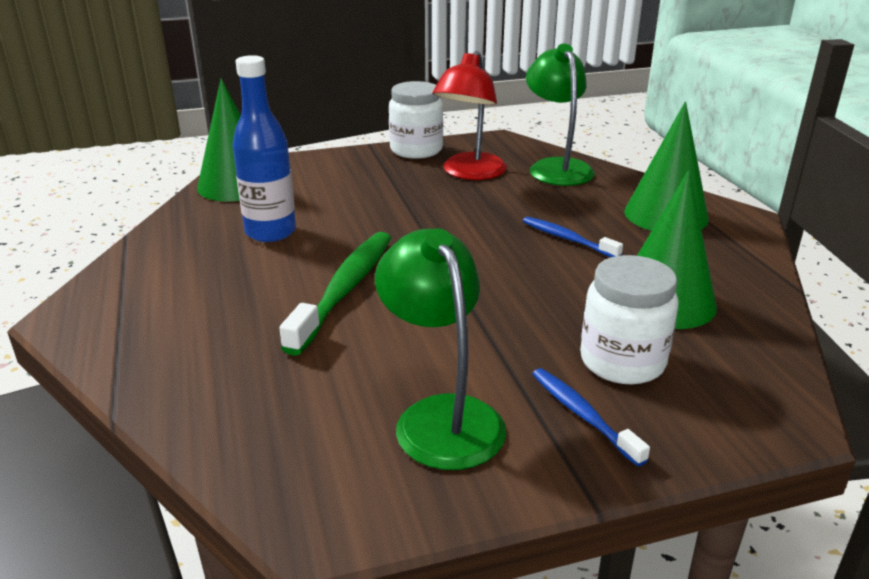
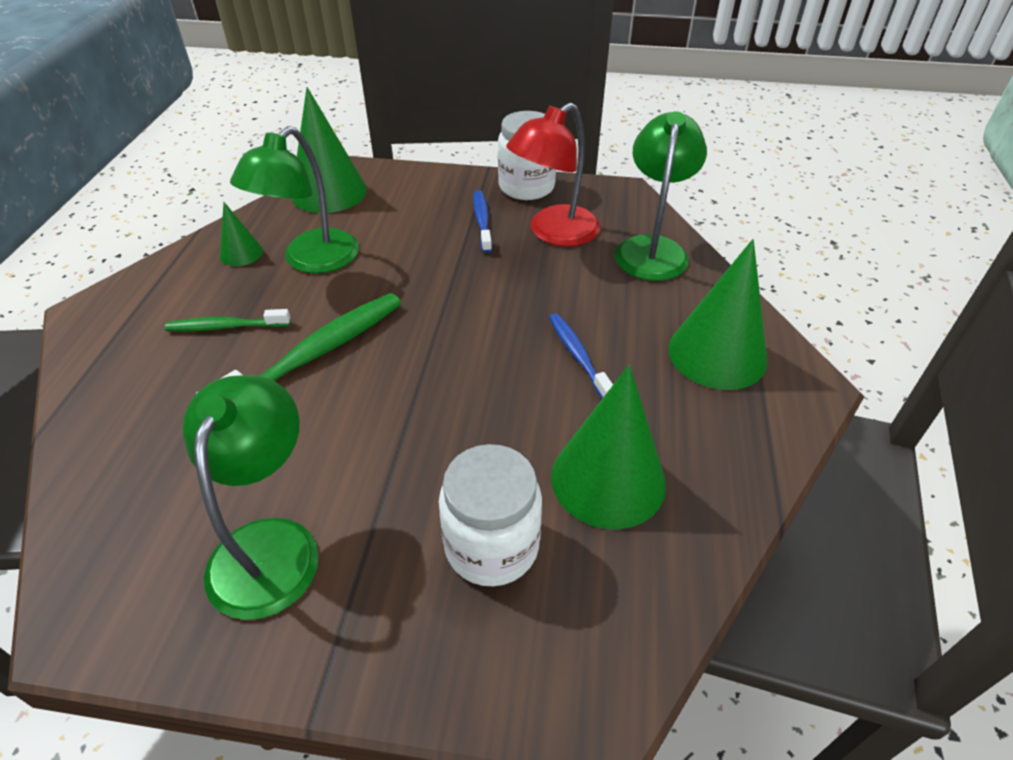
camera: 25 degrees right, 15 degrees up
(192, 242) = (241, 253): none -> green cone
(234, 293) = (226, 327): none -> green toothbrush
(270, 232) = (311, 260): blue bottle -> green lamp
(582, 415) = (394, 600): blue toothbrush -> blue toothbrush (482, 221)

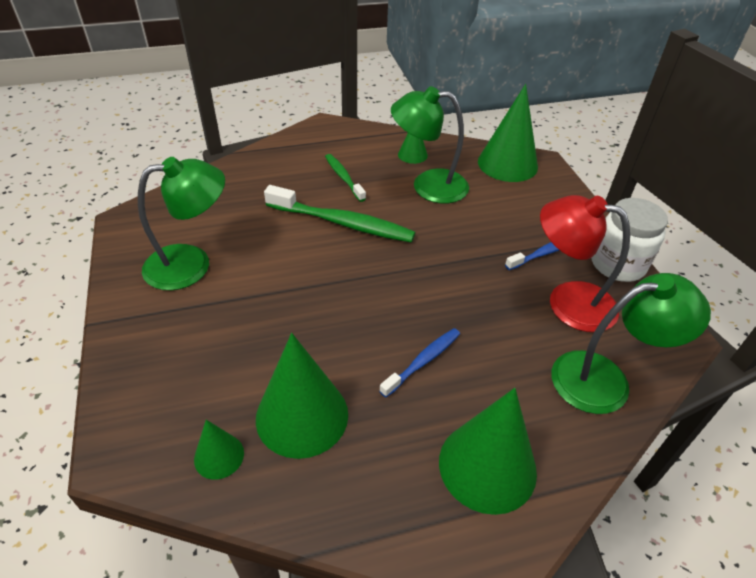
camera: 65 degrees right, 0 degrees up
(491, 546) = (220, 364): white jar -> none
(636, 577) = (219, 456): none -> green cone

